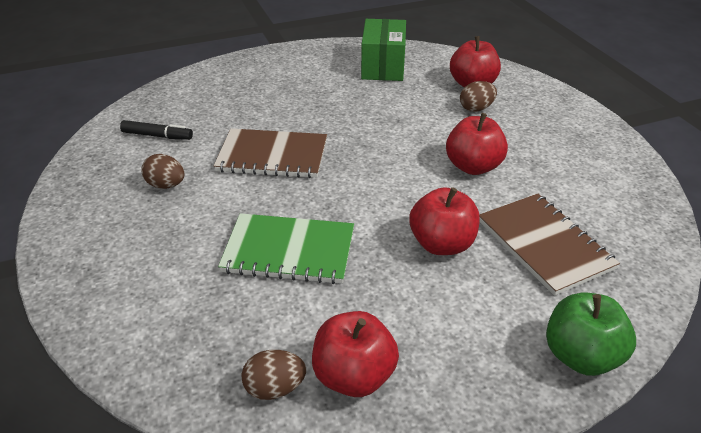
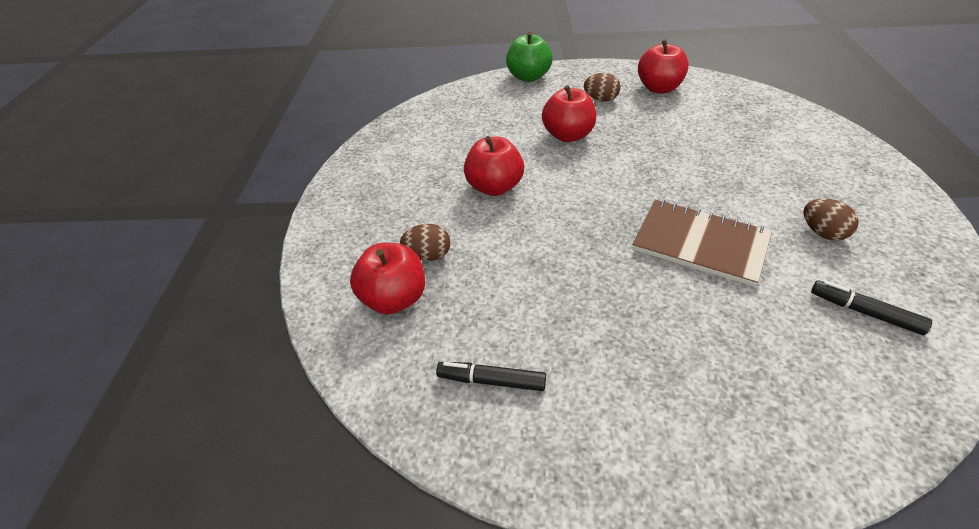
camera: 155 degrees left, 5 degrees up
(275, 388) = (706, 91): brown egg -> brown egg (601, 99)
(289, 251) = (690, 152): green notebook -> none
(383, 67) = (491, 381): green box -> black marker
(544, 244) = (495, 123): brown notebook -> none

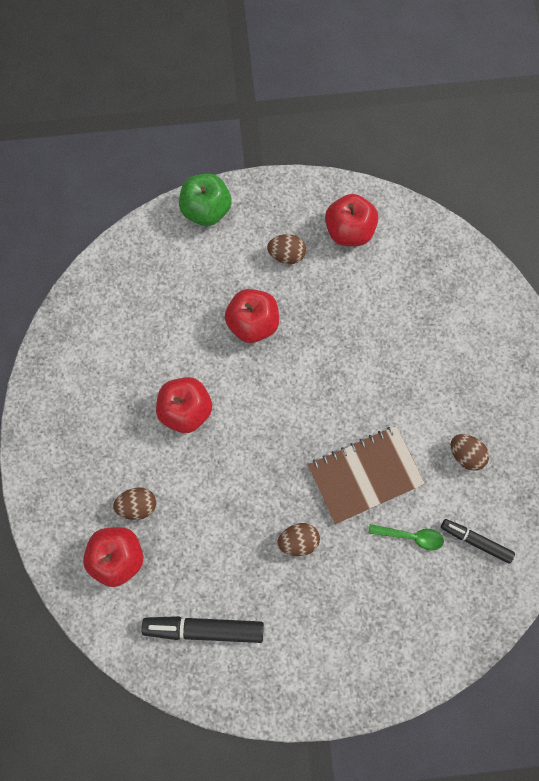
camera: 10 degrees left, 30 degrees up
(491, 381) = (204, 628): black marker -> black marker, size x1.54
(621, 297) = (298, 541): none -> brown egg
(700, 244) = (365, 475): brown notebook -> brown notebook turned 45 degrees counterclockwise
(771, 302) = (410, 536): none -> green spoon

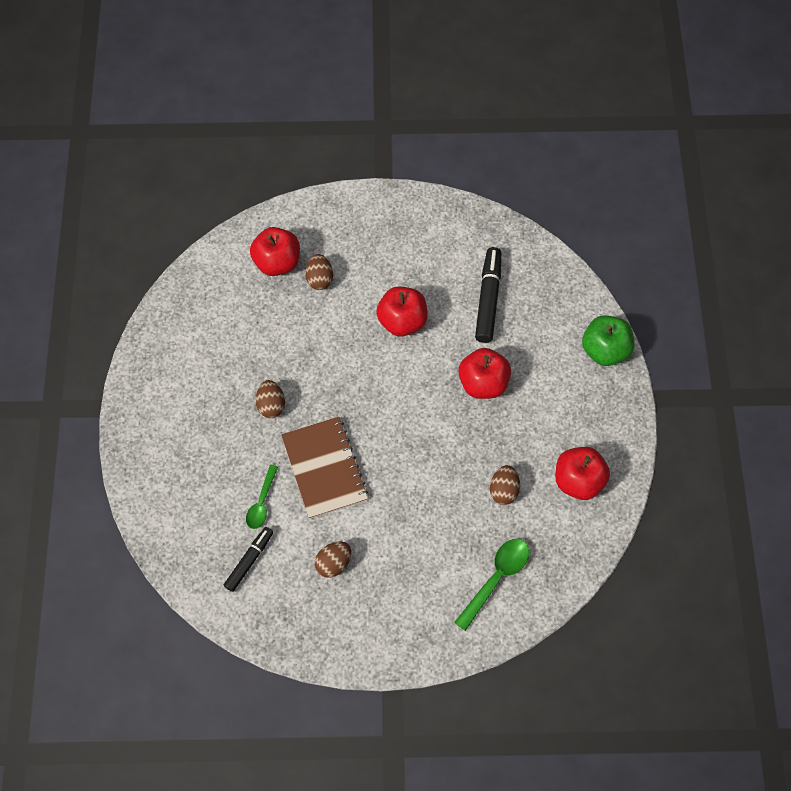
camera: 95 degrees right, 10 degrees down
(204, 628) = (207, 325): black marker -> black marker (488, 299)
(286, 255) = (554, 419): brown egg -> brown egg (504, 490)
(457, 300) = (496, 579): none -> green spoon

